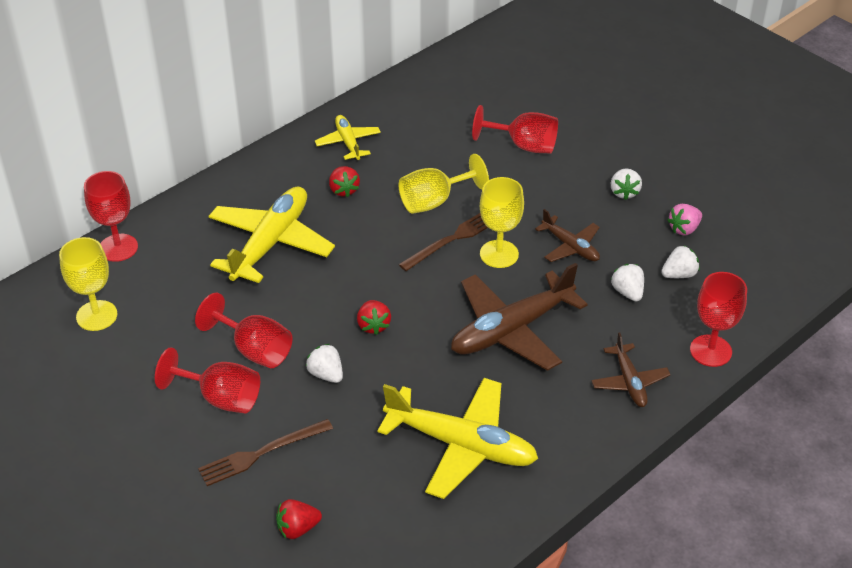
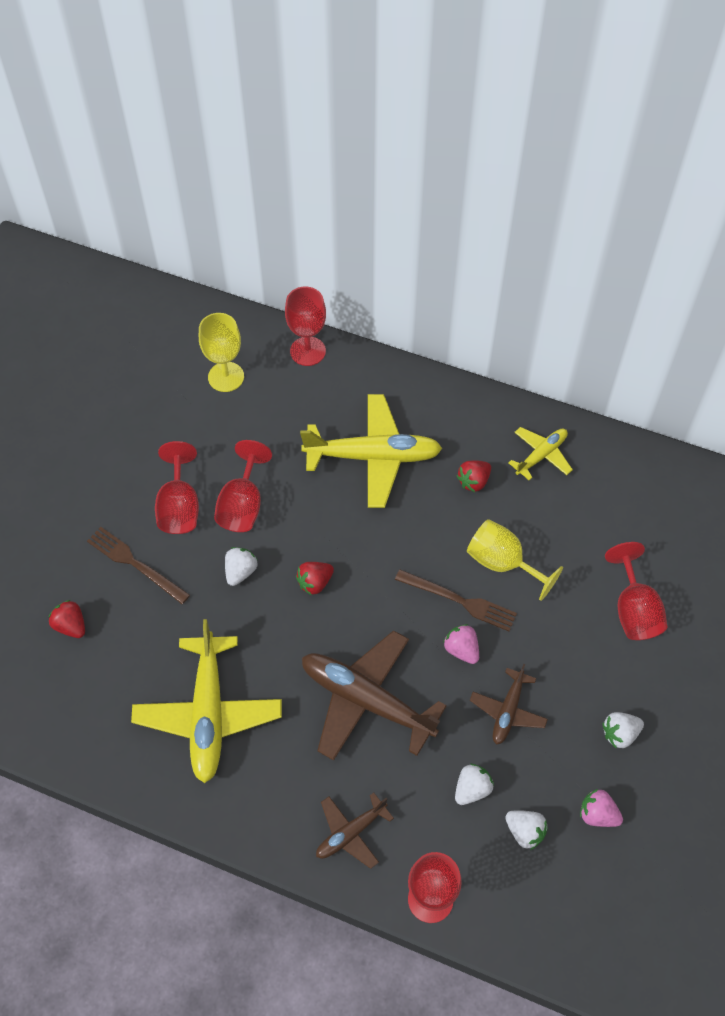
camera: 65 degrees right, 15 degrees up
(499, 254) = (461, 649): yellow goblet -> pink strawberry

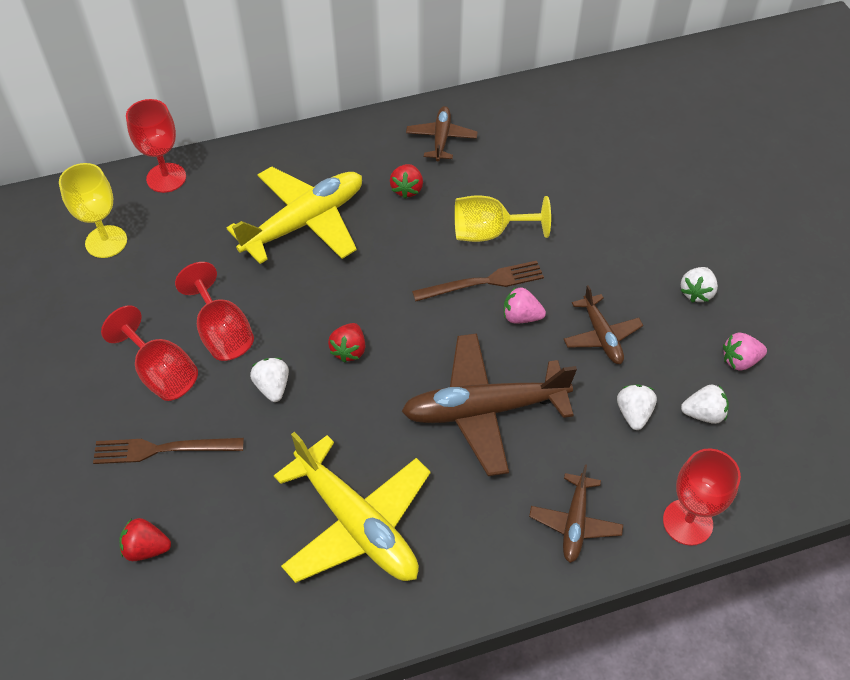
camera: 40 degrees left, 5 degrees down
(541, 455) = (441, 138): yellow plane -> brown plane
(633, 610) = (617, 201): red goblet -> none

